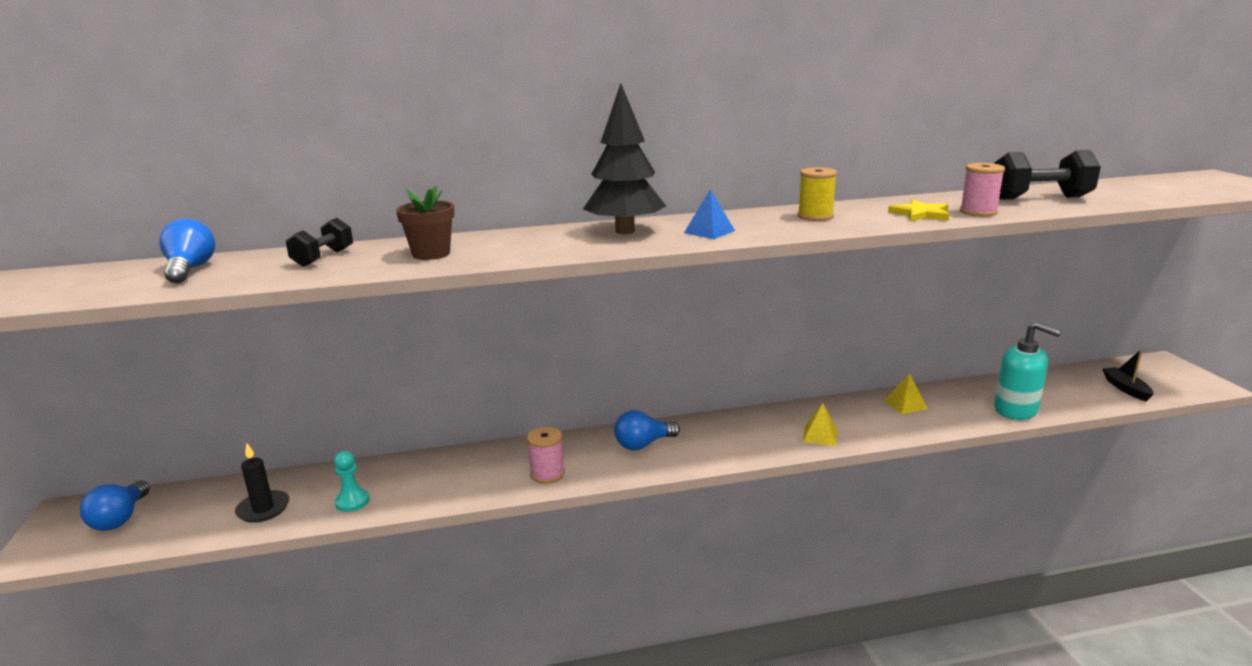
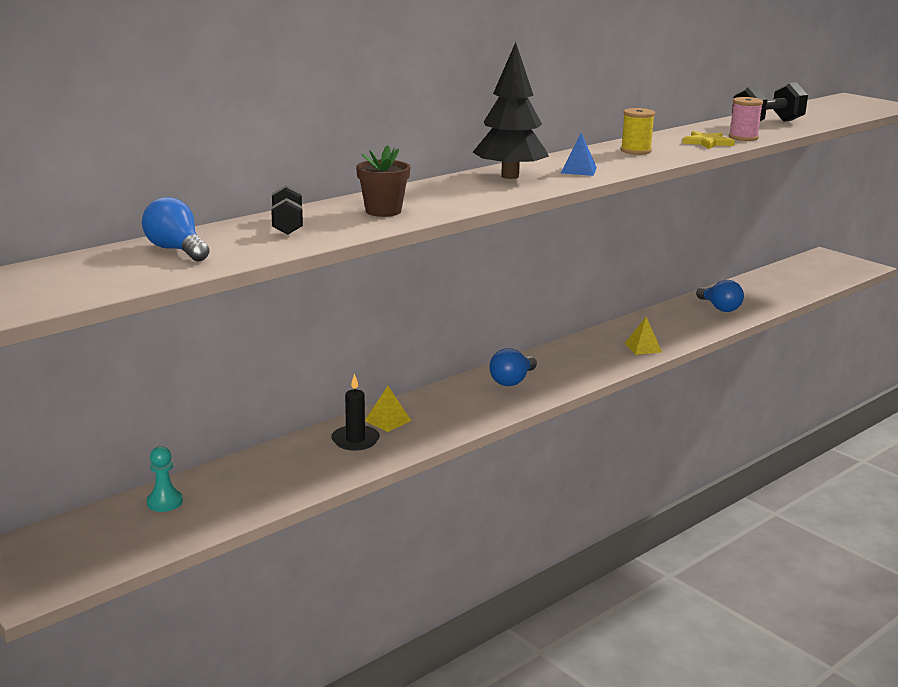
camera: 30 degrees left, 0 degrees up
(120, 519) = (79, 544): blue light bulb -> blue light bulb (719, 308)
(263, 509) = (226, 501): black candle -> black candle (355, 440)
(352, 502) = (308, 476): turquoise pawn -> turquoise pawn (164, 502)
(547, 474) = (459, 418): pink spool -> none
(905, 404) = (681, 314): yellow pyramid -> yellow pyramid (387, 420)
(1016, 410) = (761, 304): turquoise soap dispenser -> none
(1125, 389) = (817, 277): black boat -> none

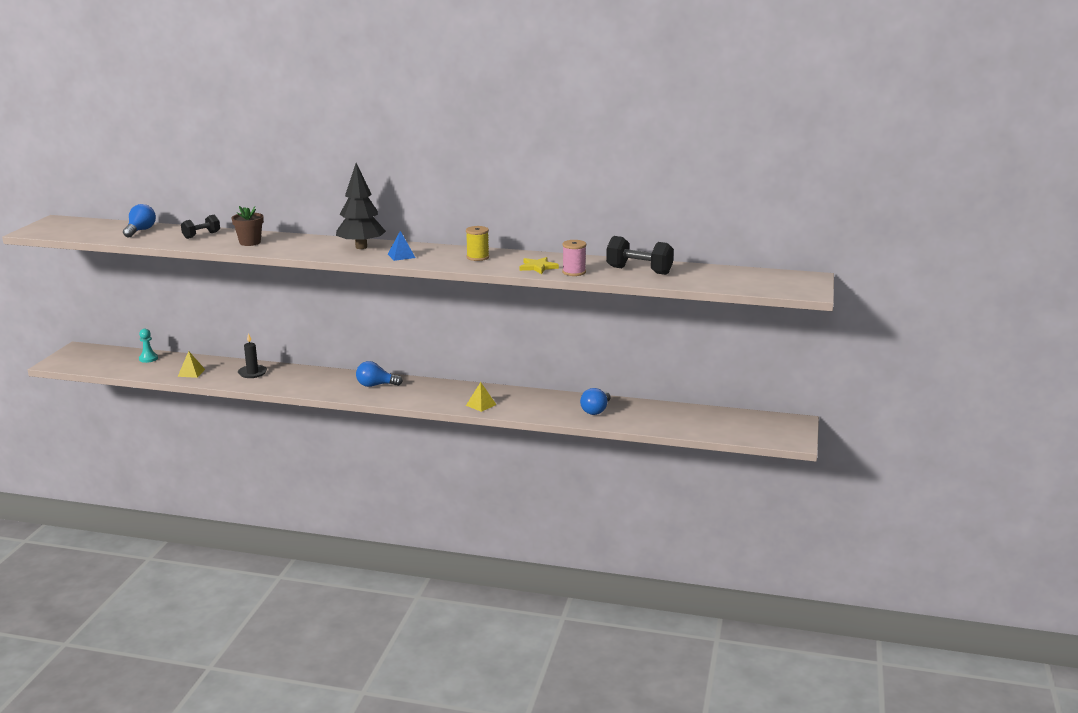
camera: 55 degrees right, 0 degrees up
(387, 420) = (284, 373): yellow pyramid -> yellow pyramid (191, 372)

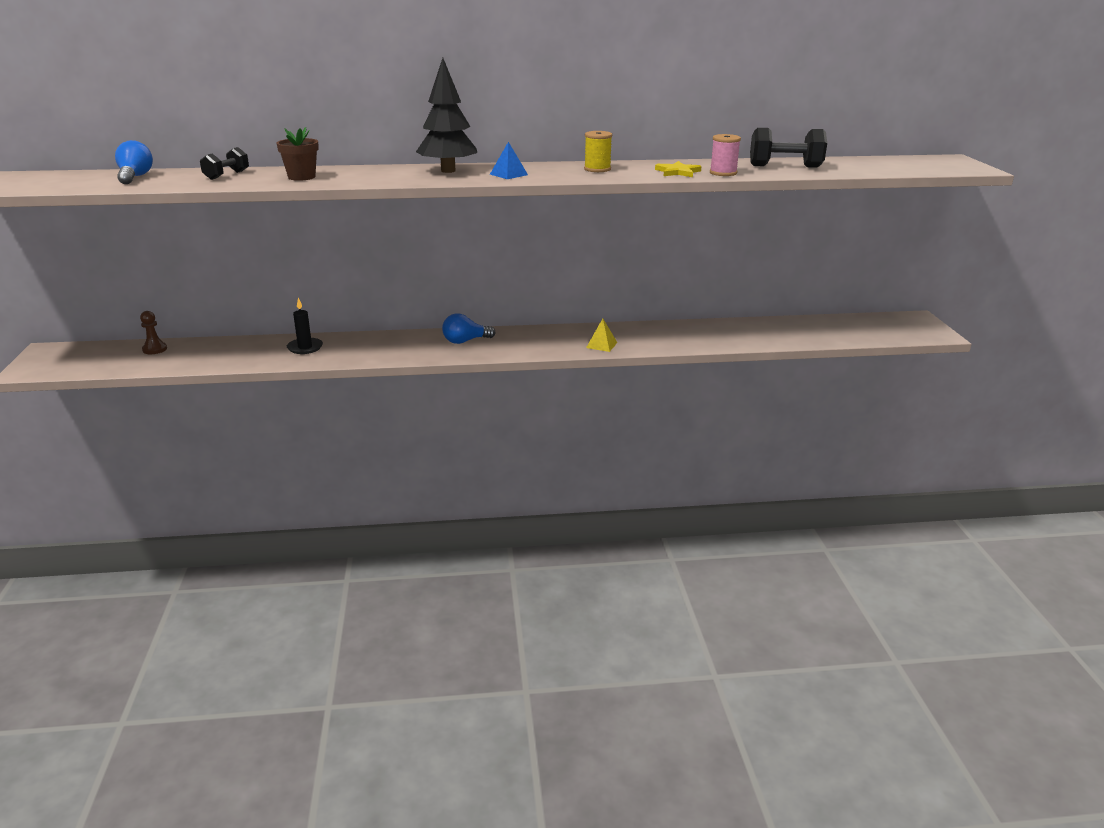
camera: 20 degrees left, 5 degrees up
(148, 359) = (154, 349): turquoise pawn -> brown pawn
(191, 372) = (226, 357): yellow pyramid -> none
(596, 410) = (724, 334): blue light bulb -> none

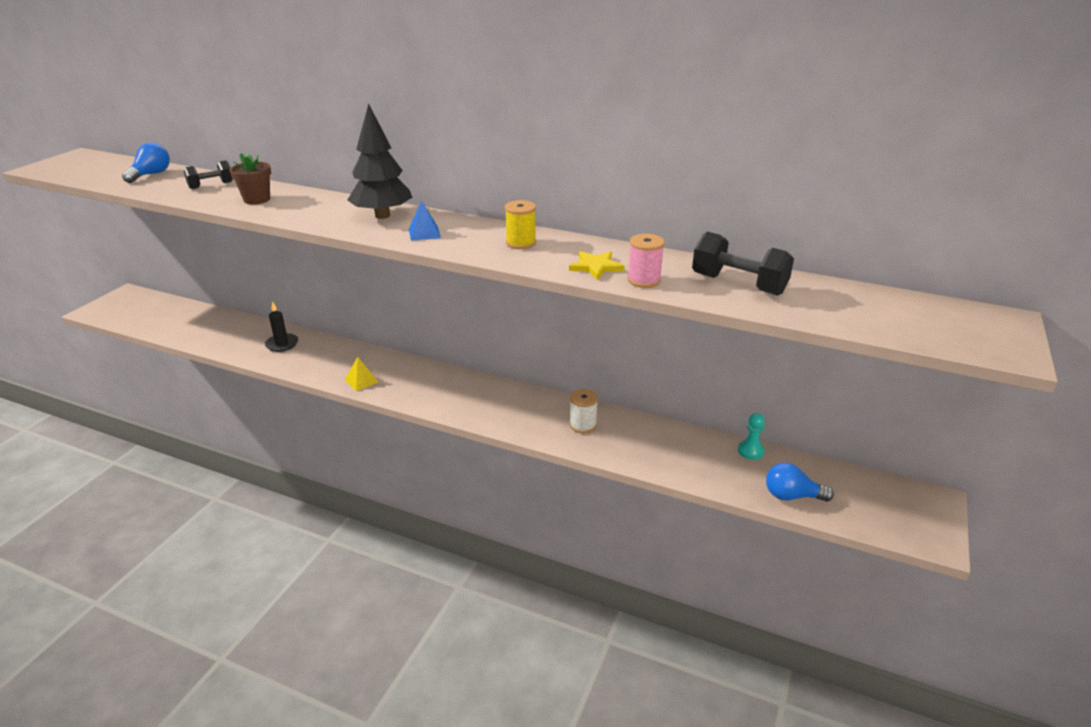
camera: 30 degrees right, 5 degrees up
(154, 349) = (186, 313): brown pawn -> none
(465, 341) = (408, 376): blue light bulb -> blue light bulb (791, 496)
(601, 345) = (520, 422): yellow pyramid -> yellow pyramid (361, 381)
(651, 335) = (583, 425): none -> white spool
(783, 321) = (750, 451): none -> turquoise pawn

